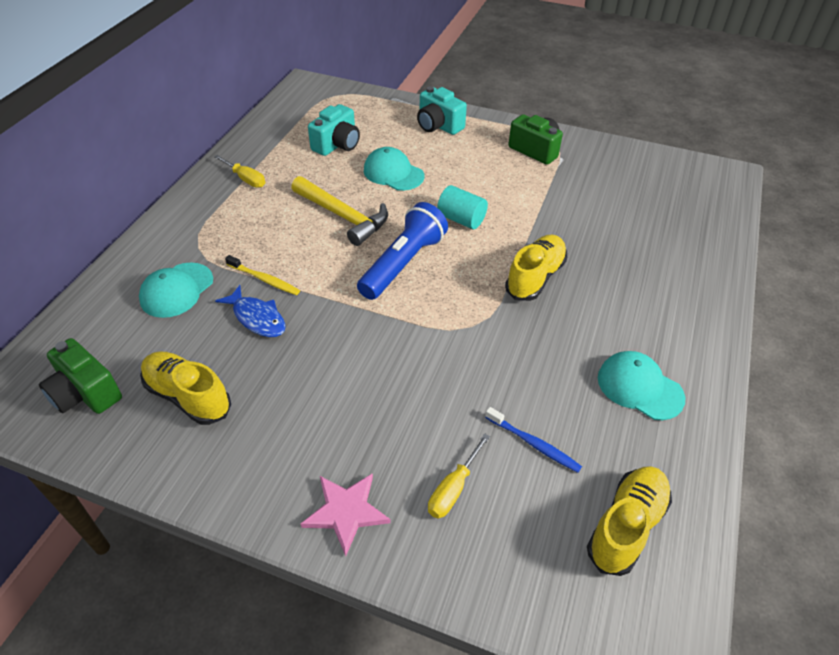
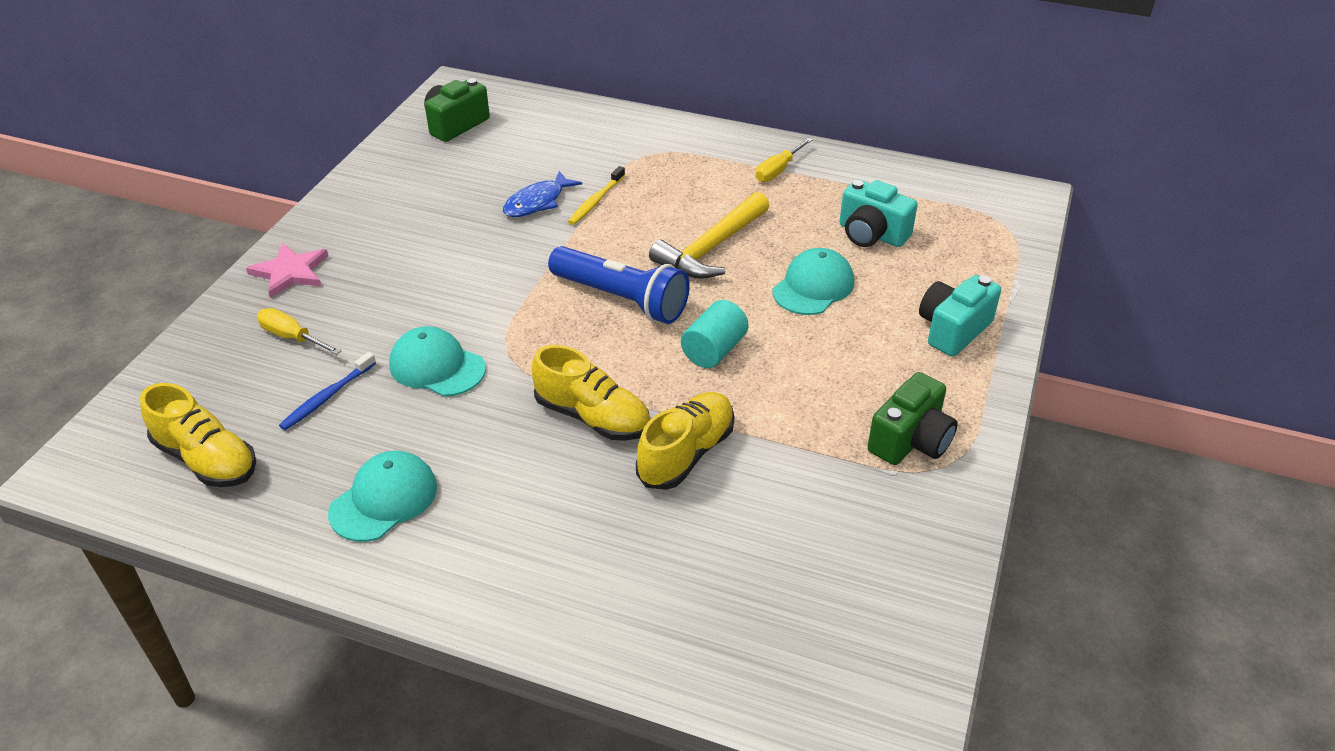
camera: 90 degrees right, 5 degrees down
(177, 290) = (582, 150): turquoise cap -> turquoise cap (437, 366)
(188, 396) = (441, 175): yellow shoe -> yellow shoe (686, 453)

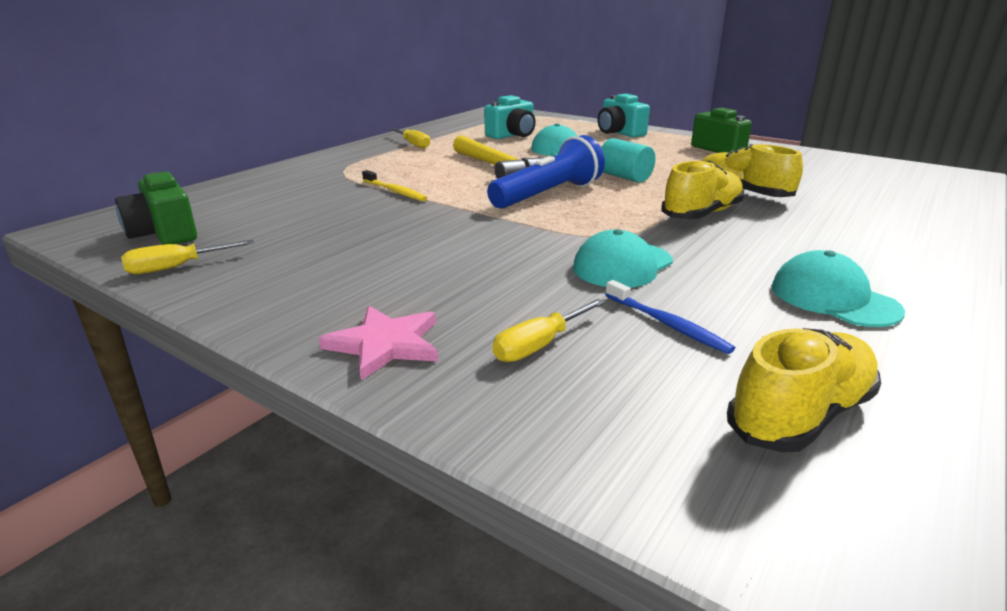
camera: 75 degrees left, 15 degrees down
(395, 154) = (177, 267): none -> yellow screwdriver
(537, 202) = (372, 210): blue fish -> none

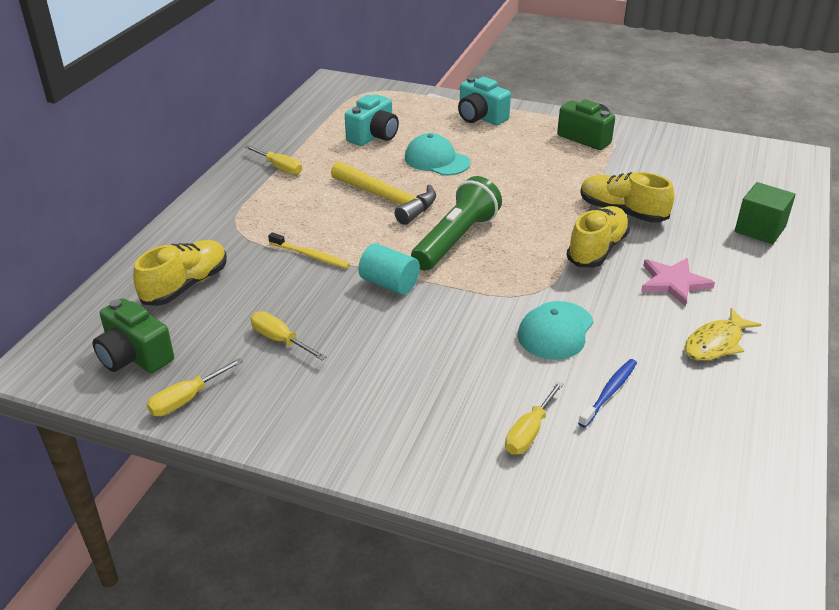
camera: 15 degrees left, 10 degrees up
(313, 239) = (280, 340): none -> yellow screwdriver
(385, 344) = (420, 453): pink star -> pink star (673, 282)
(548, 195) = (456, 240): blue flashlight -> green flashlight
(624, 177) = (513, 200): turquoise cylinder -> turquoise cylinder (389, 284)
(667, 324) = (609, 393): blue toothbrush -> blue toothbrush turned 90 degrees counterclockwise
(800, 415) = (712, 461): yellow shoe -> yellow shoe (186, 285)
(833, 298) = (716, 343): turquoise cap -> yellow fish
(910, 218) = (760, 229): none -> green cube

